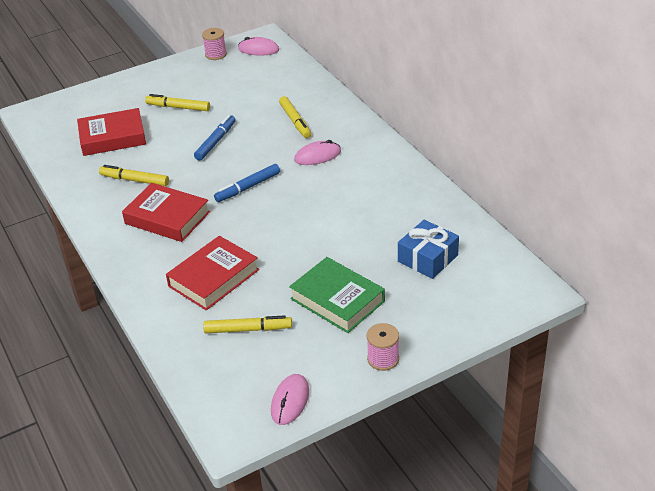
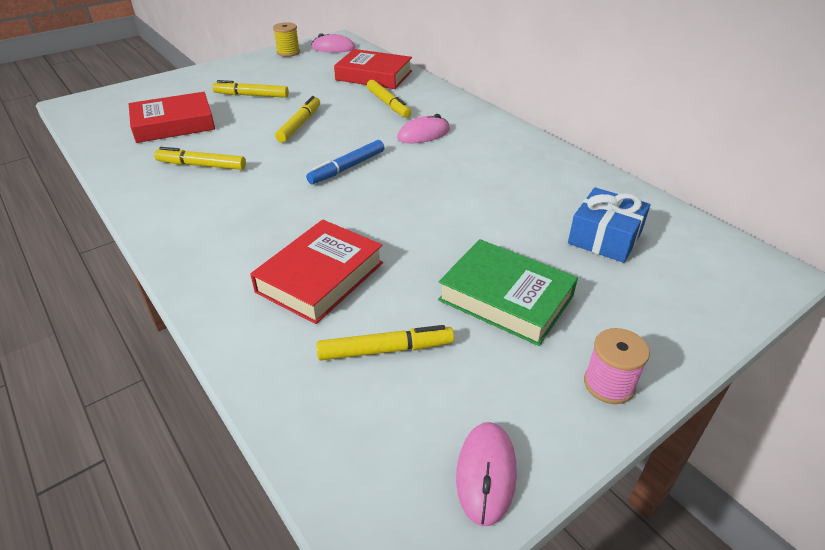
camera: 10 degrees left, 0 degrees up
(167, 218) = (247, 205): red book -> red book (374, 75)
(215, 54) = (288, 52): pink spool -> yellow spool
(216, 141) = (299, 124): blue marker -> yellow marker

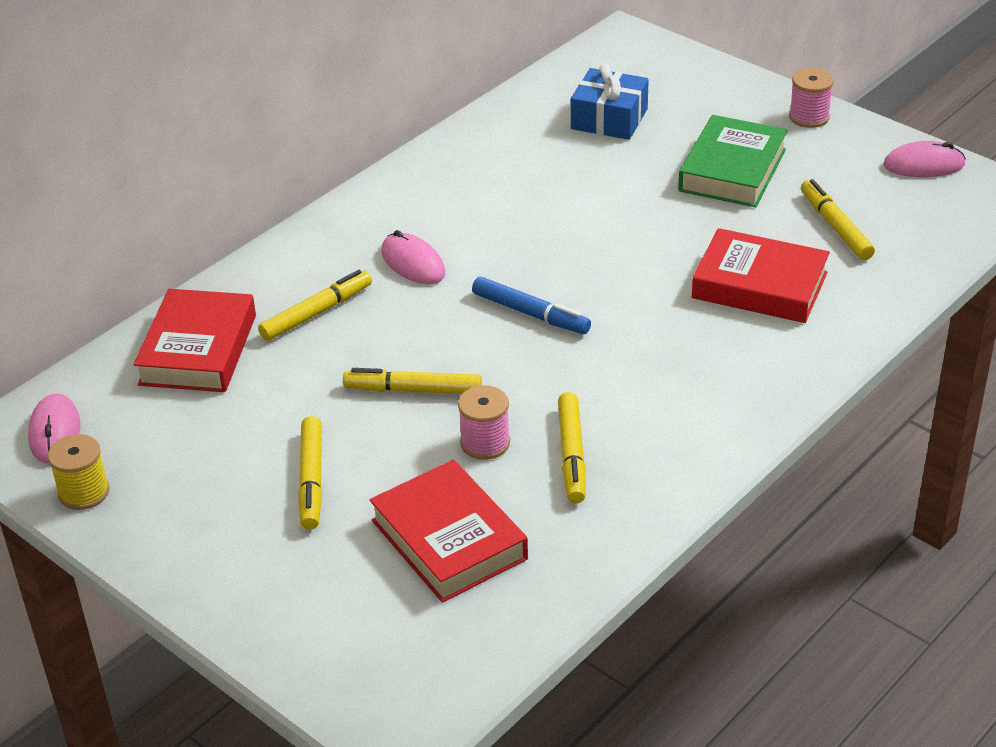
camera: 100 degrees left, 0 degrees up
(237, 140) = (485, 443): none -> pink spool

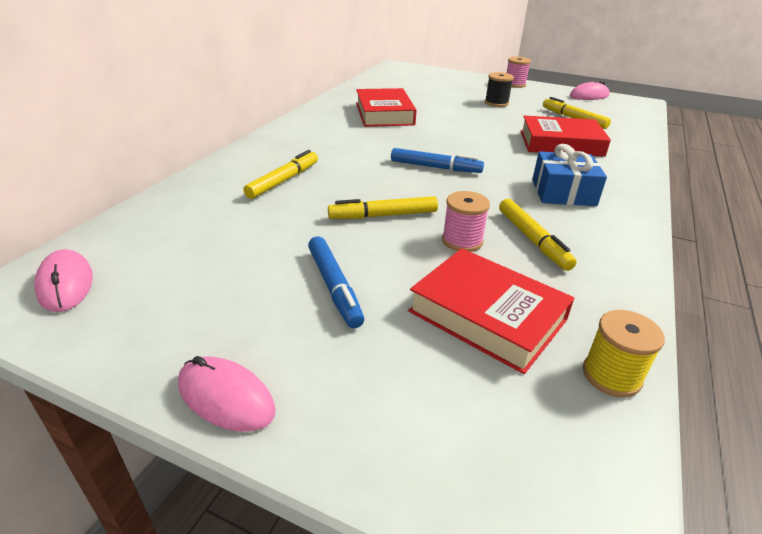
camera: 20 degrees left, 5 degrees down
(84, 492) = (102, 332): yellow spool -> yellow spool (611, 375)
(198, 350) = (195, 210): red book -> red book (384, 114)
(312, 480) = (334, 287): yellow marker -> blue marker
(413, 263) = (339, 151): pink mouse -> pink mouse (226, 397)
(609, 119) = (413, 90): blue gift -> blue gift (563, 192)
(732, 170) = (496, 103): green book -> black spool

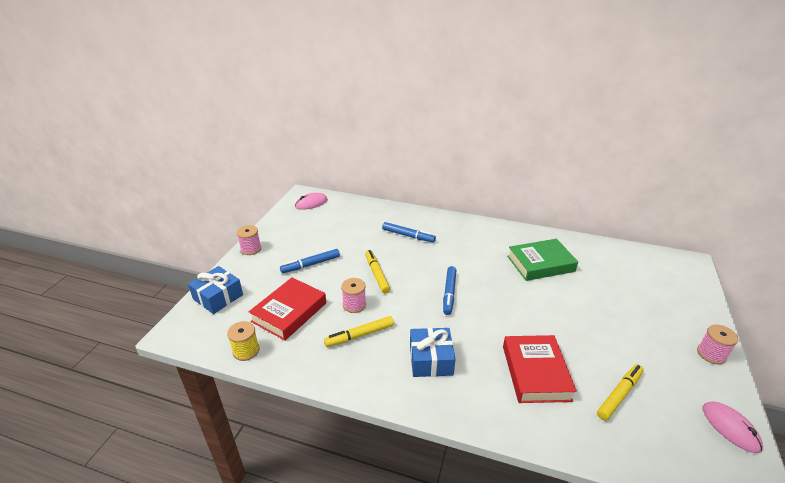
camera: 85 degrees right, 0 degrees up
(226, 397) = (251, 249): pink mouse -> pink spool
(283, 180) = (408, 236): yellow marker -> blue marker
(384, 114) = (540, 264): red book -> green book
(437, 454) = (218, 297): none -> blue gift
(496, 103) = (625, 333): black spool -> none

